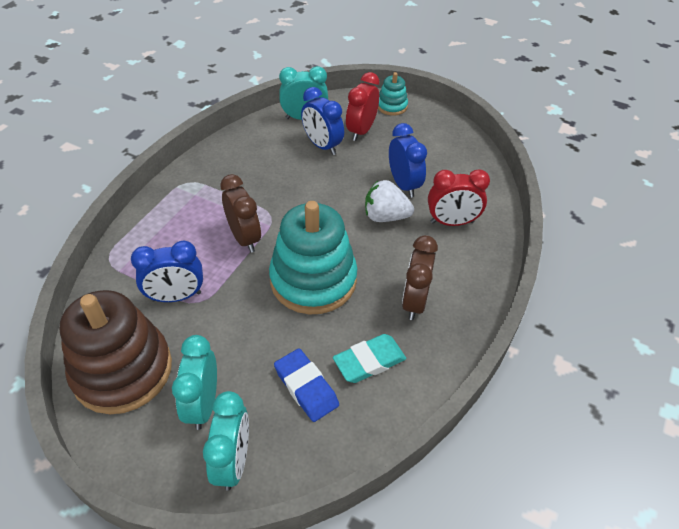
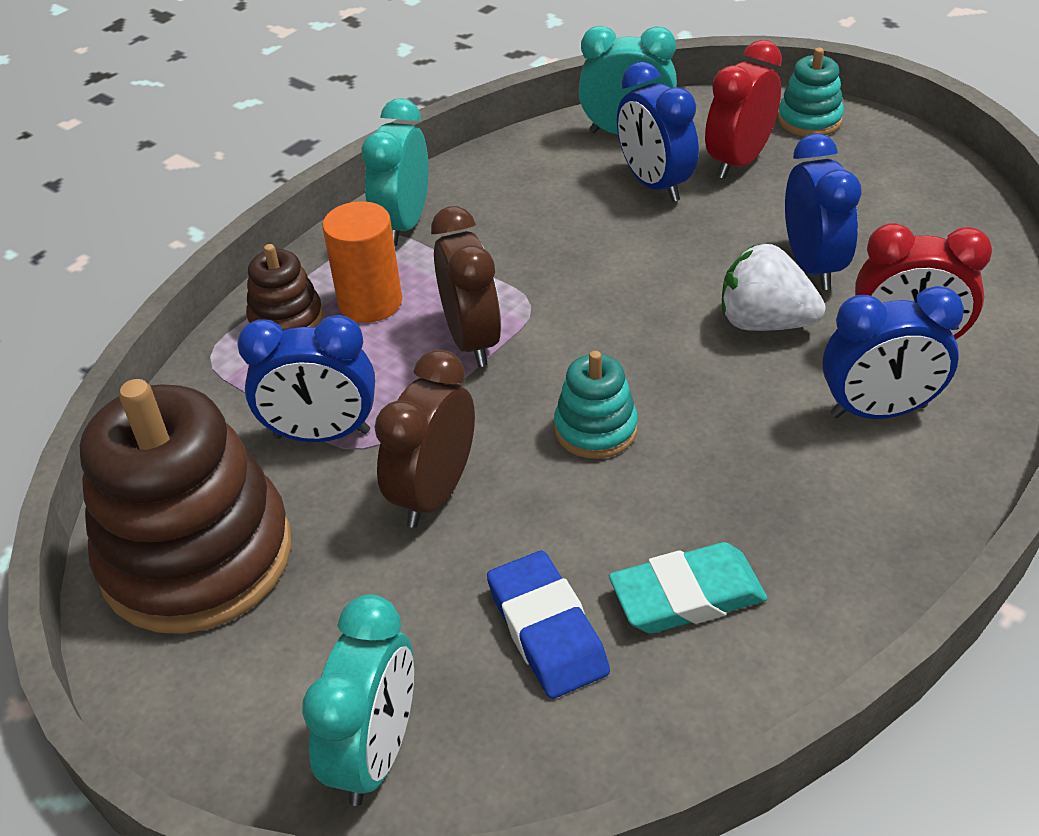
camera: 15 degrees right, 5 degrees down
(146, 234) = (286, 319): none -> brown stacking toy
(188, 221) = (370, 302): none -> orange cylinder
(203, 404) = (336, 637): turquoise clock -> turquoise clock (404, 224)
(313, 280) = (595, 429): turquoise stacking toy -> turquoise stacking toy, size x0.47
(414, 301) = (802, 490): brown clock -> brown clock (434, 493)
(443, 258) = (878, 411): none -> blue clock

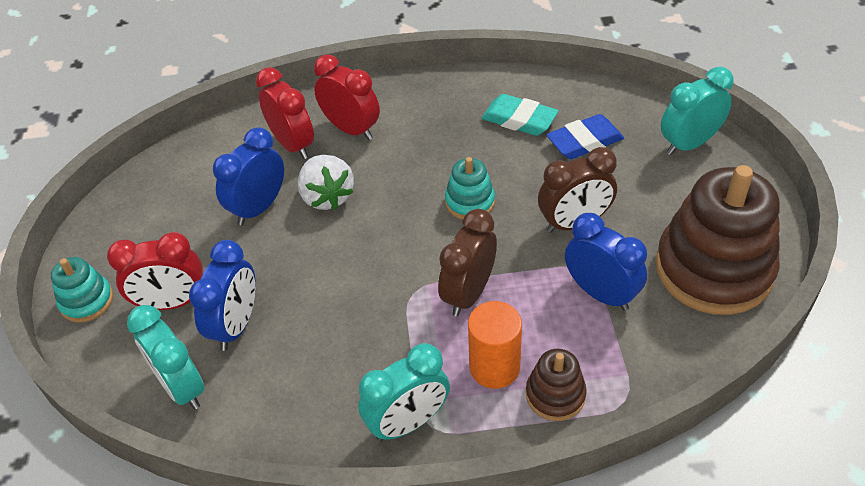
camera: 135 degrees left, 5 degrees up
(547, 630) = (584, 141): blue eraser -> blue eraser turned 45 degrees clockwise
(878, 411) = (351, 129): blue clock -> red clock

